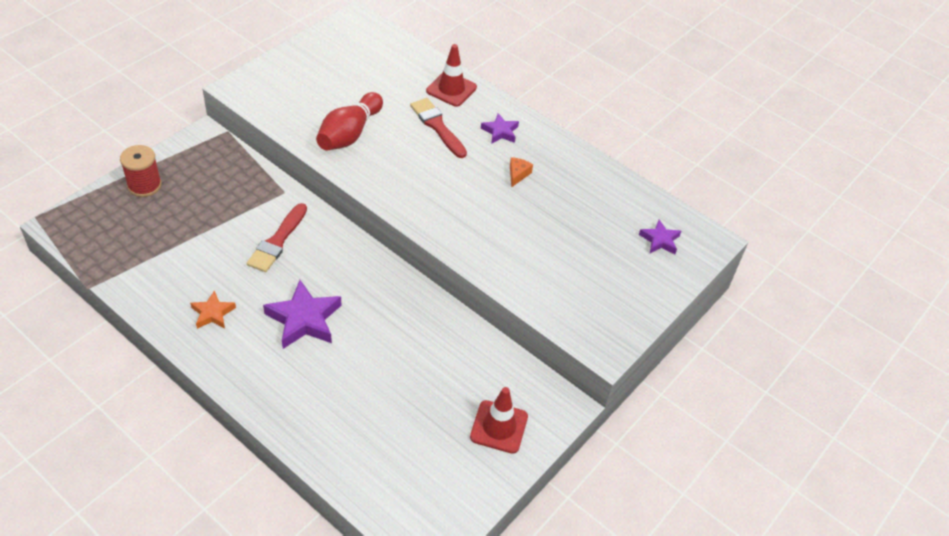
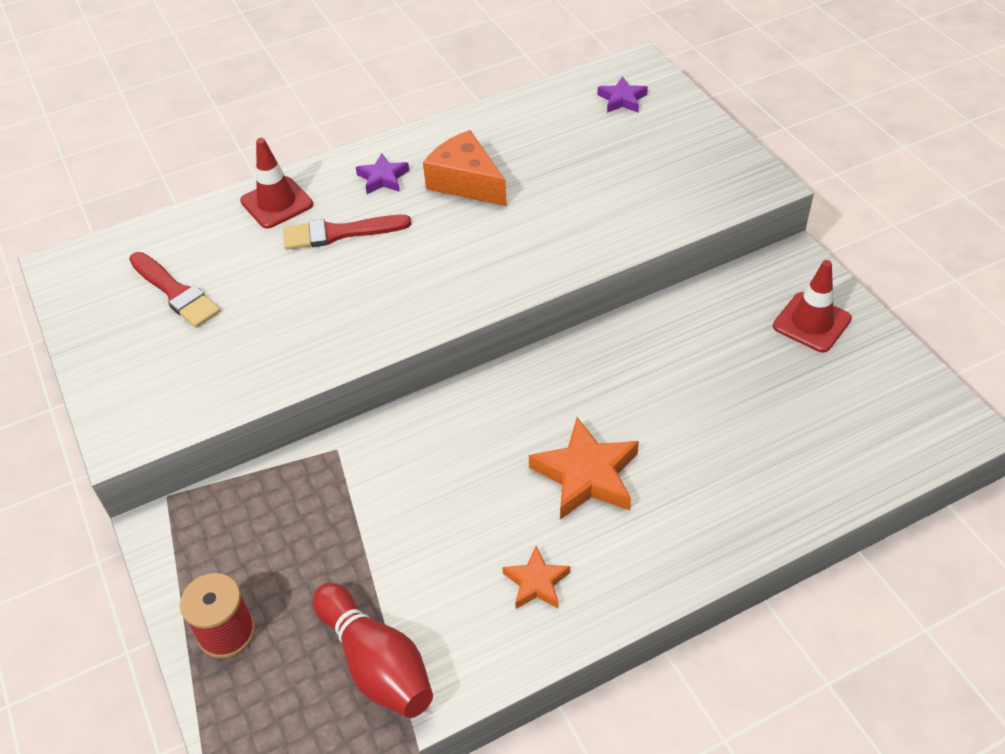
camera: 60 degrees left, 0 degrees up
(277, 241) = (430, 477): red brush -> red brush (176, 292)
(304, 319) = (586, 475): purple star -> orange star
(349, 134) = (303, 325): red bowling pin -> red bowling pin (376, 664)
(518, 174) = (466, 182): orange cheese -> orange cheese, size x2.11

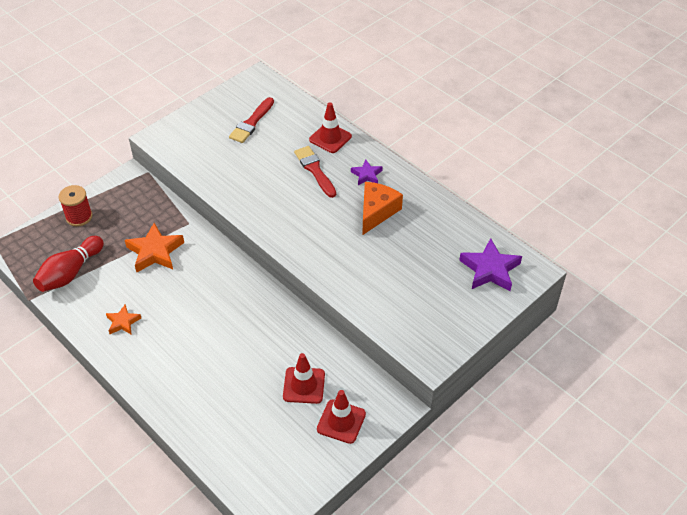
camera: 70 degrees right, 0 degrees up
(586, 475) = (194, 329): orange star -> orange star (155, 252)
(622, 99) = (490, 270): purple star -> purple star, size x1.76
(738, 352) = (304, 385): none -> red traffic cone

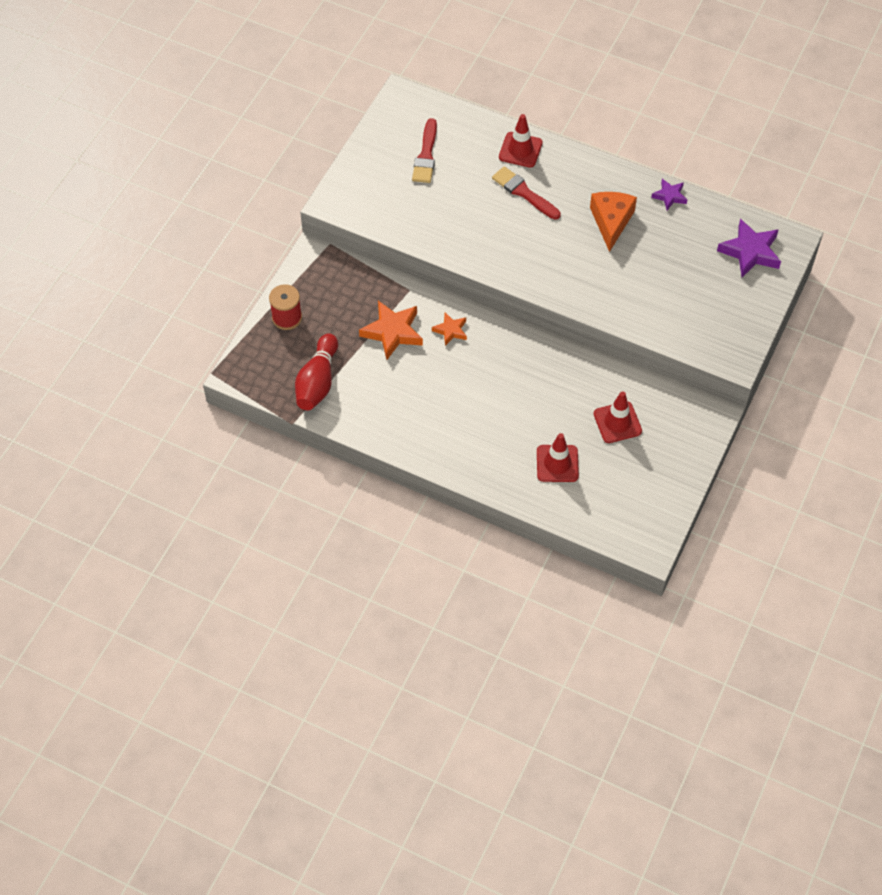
camera: 20 degrees left, 10 degrees up
(123, 322) = (405, 416): orange star -> orange star (450, 330)
(341, 421) = (669, 445): red traffic cone -> red traffic cone (557, 463)
(366, 175) = (580, 183): purple star -> purple star (669, 196)

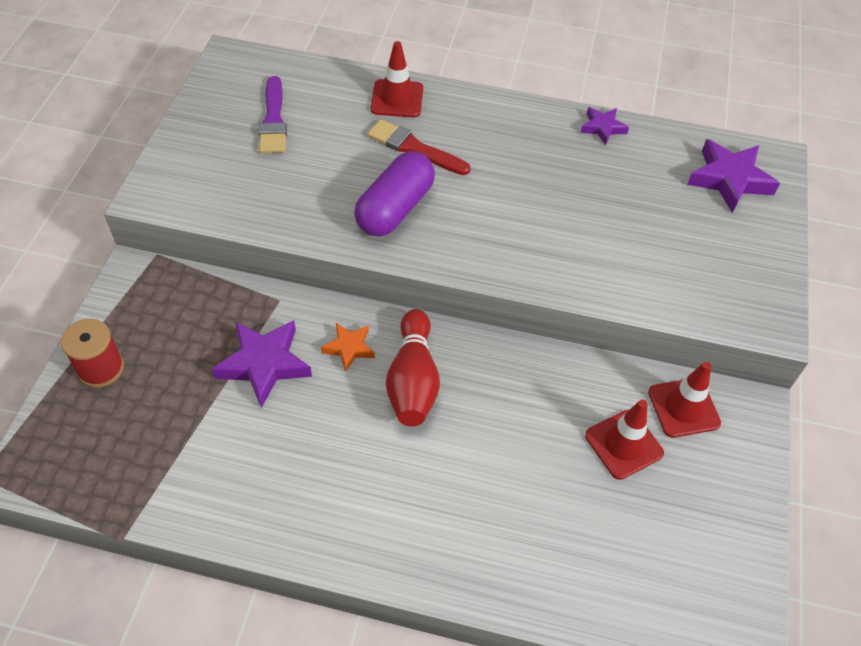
camera: 15 degrees left, 5 degrees down
(317, 382) = (157, 461): red bowling pin -> red bowling pin (413, 380)
(392, 332) = (264, 364): orange star -> purple star
(426, 155) = (273, 120): red brush -> purple brush
(499, 238) = (395, 209): none -> purple capsule
(557, 463) = (555, 528): red traffic cone -> red traffic cone (683, 408)
(611, 222) = (539, 168): orange cheese -> none

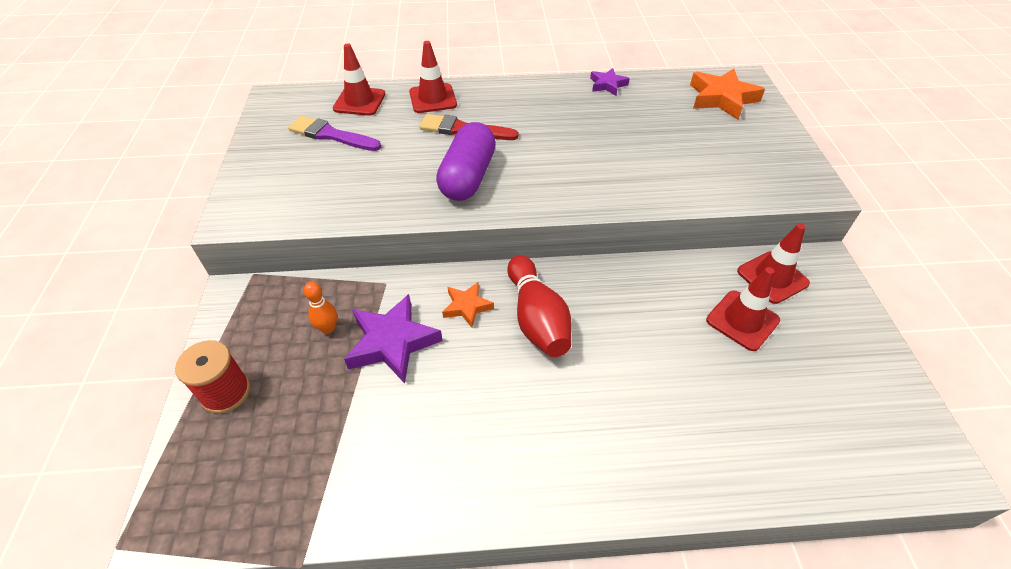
camera: 15 degrees left, 5 degrees down
(209, 332) = (328, 328): none -> orange bowling pin
(273, 120) = (331, 135): purple brush -> purple brush turned 135 degrees clockwise
(317, 84) = (359, 101): none -> red traffic cone
(729, 179) = (722, 98): purple star -> orange star

